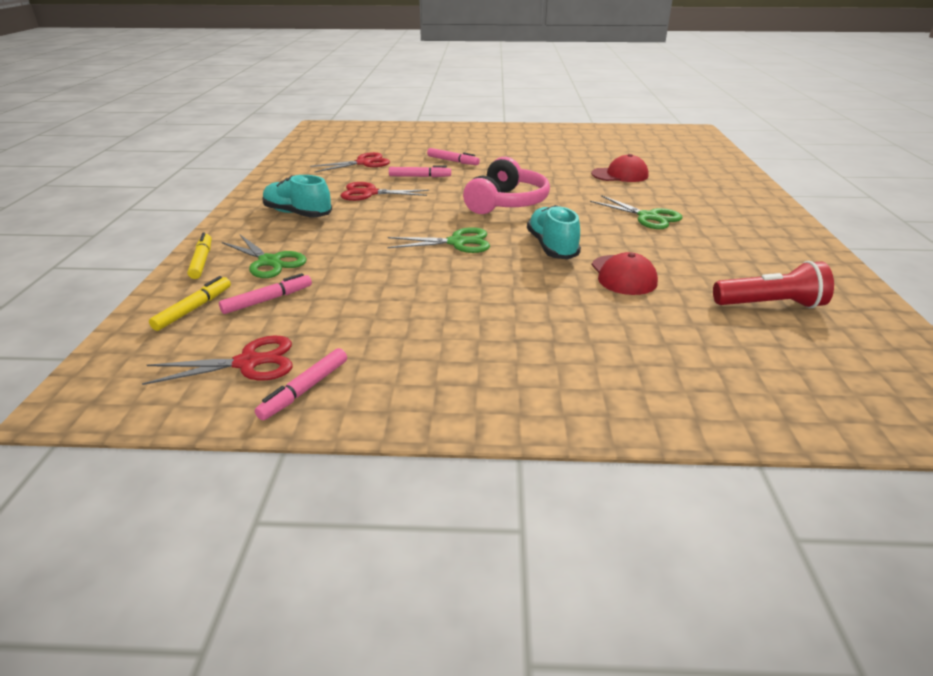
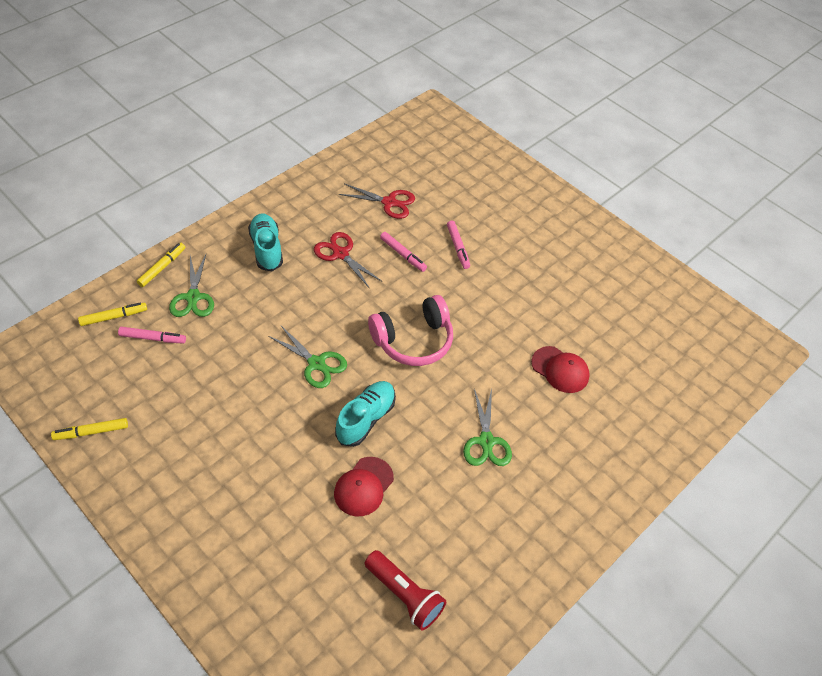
camera: 40 degrees right, 20 degrees up
(248, 363) = (91, 388): red scissors -> none
(305, 390) = (91, 432): pink marker -> yellow marker

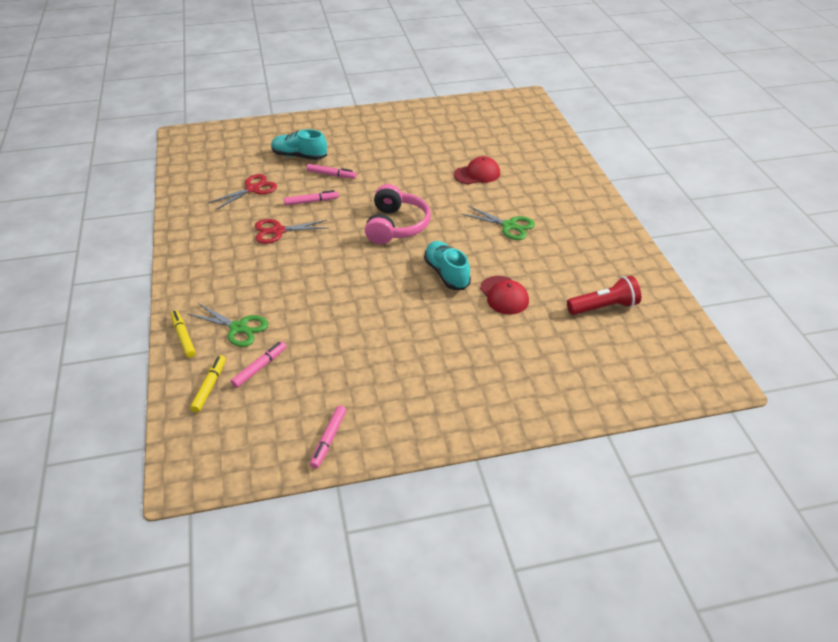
camera: 55 degrees left, 10 degrees down
(91, 432) = (329, 439): yellow marker -> pink marker
(266, 249) = (230, 268): turquoise shoe -> turquoise shoe (299, 156)
(316, 364) = (374, 280): green scissors -> none

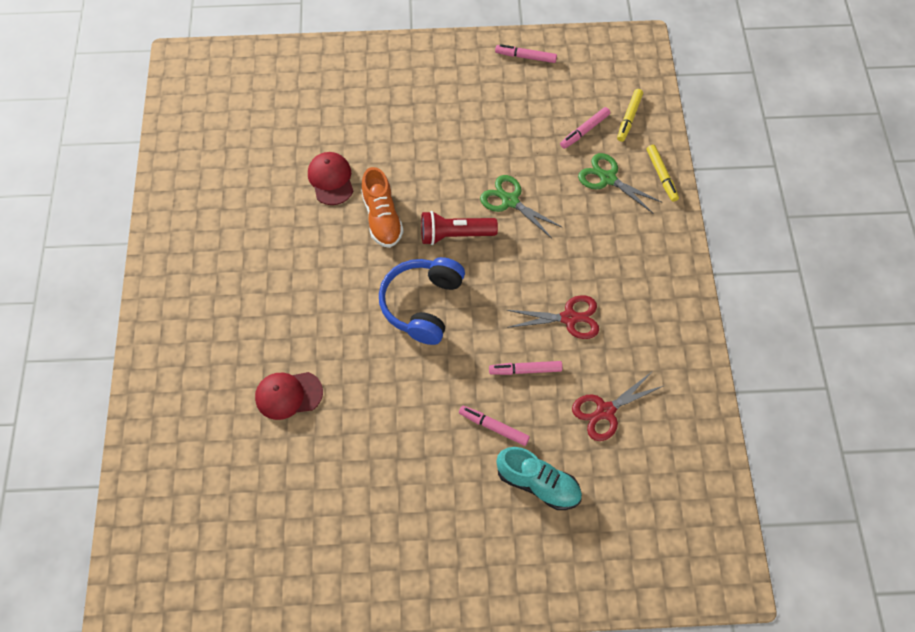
camera: 170 degrees left, 20 degrees up
(329, 439) = (525, 57): pink marker -> pink marker turned 105 degrees counterclockwise
(396, 226) = (422, 305): pink headphones -> blue headphones
(446, 273) = (382, 218): turquoise shoe -> orange shoe
(509, 226) = (285, 283): green scissors -> green scissors (510, 201)
(604, 307) = (237, 150): red flashlight -> red flashlight (455, 235)

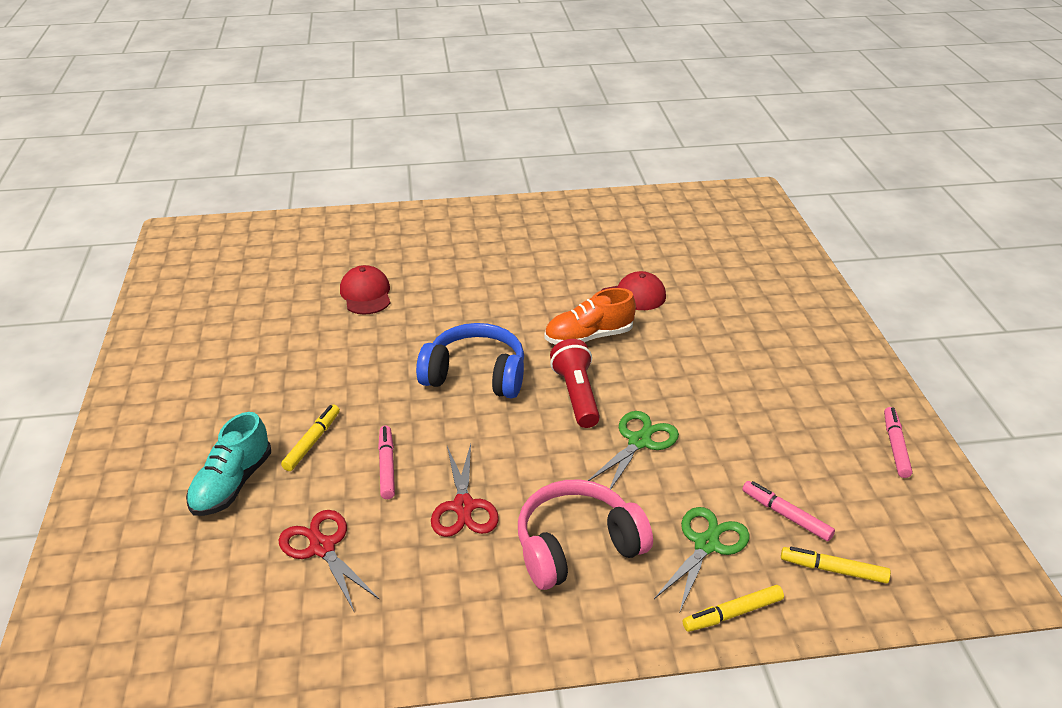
camera: 85 degrees right, 25 degrees down
(493, 427) = (312, 442): pink marker -> yellow marker
(608, 251) = (577, 547): none -> pink headphones

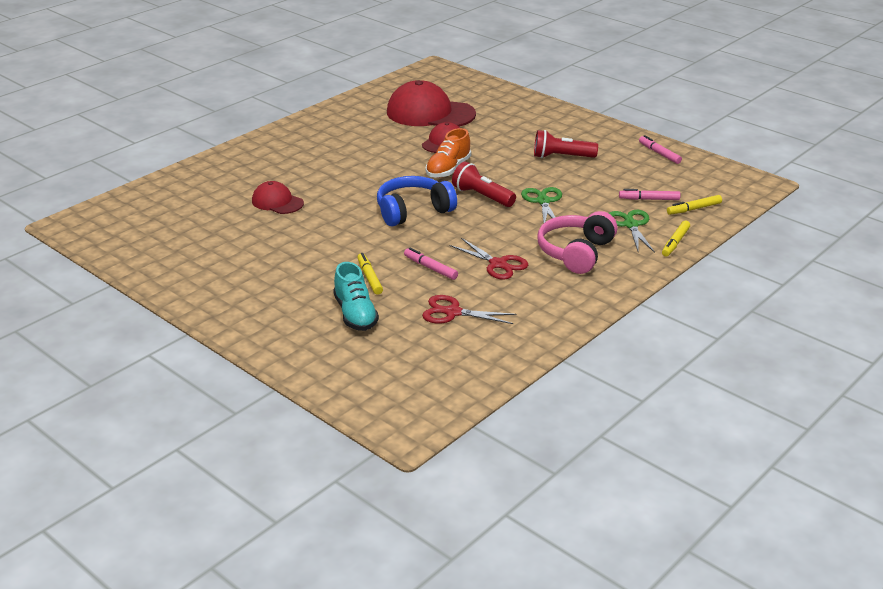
camera: 40 degrees left, 5 degrees down
(668, 251) = (430, 113): none -> red cap
(749, 385) = (561, 157): none -> red flashlight

